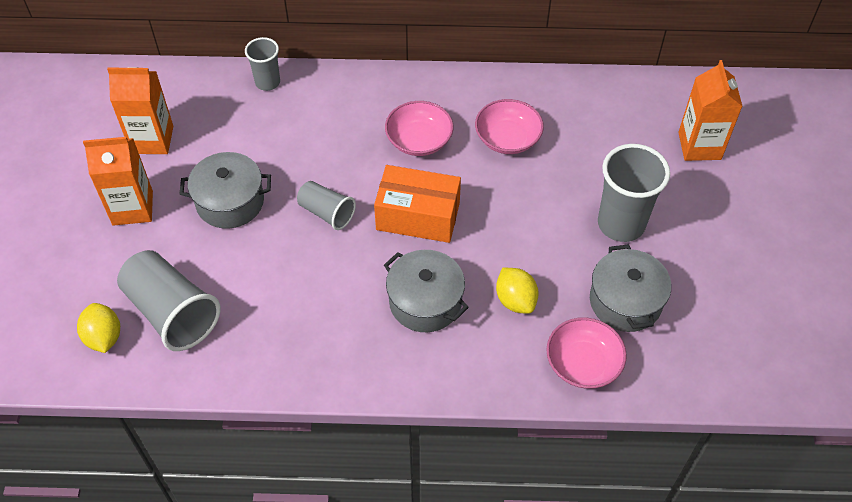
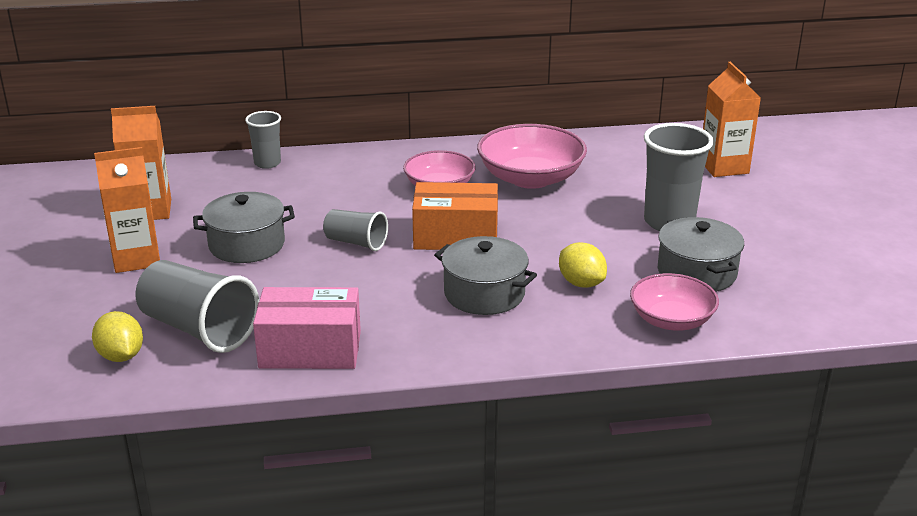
camera: 10 degrees left, 25 degrees down
(261, 353) = (310, 349): none -> pink box
(507, 138) = (530, 178): pink bowl -> pink bowl, size x1.53

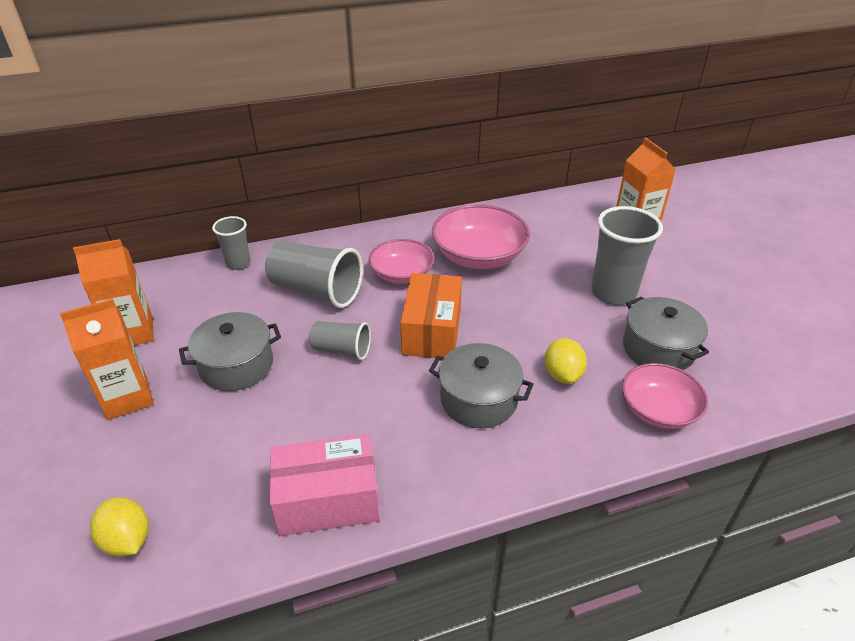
camera: 10 degrees left, 10 degrees up
(198, 329) = (206, 488): grey cup -> grey cup (316, 291)
(455, 236) = (432, 331): orange box -> orange box turned 75 degrees counterclockwise
(581, 283) = (562, 374): yellow lemon -> yellow lemon turned 45 degrees clockwise

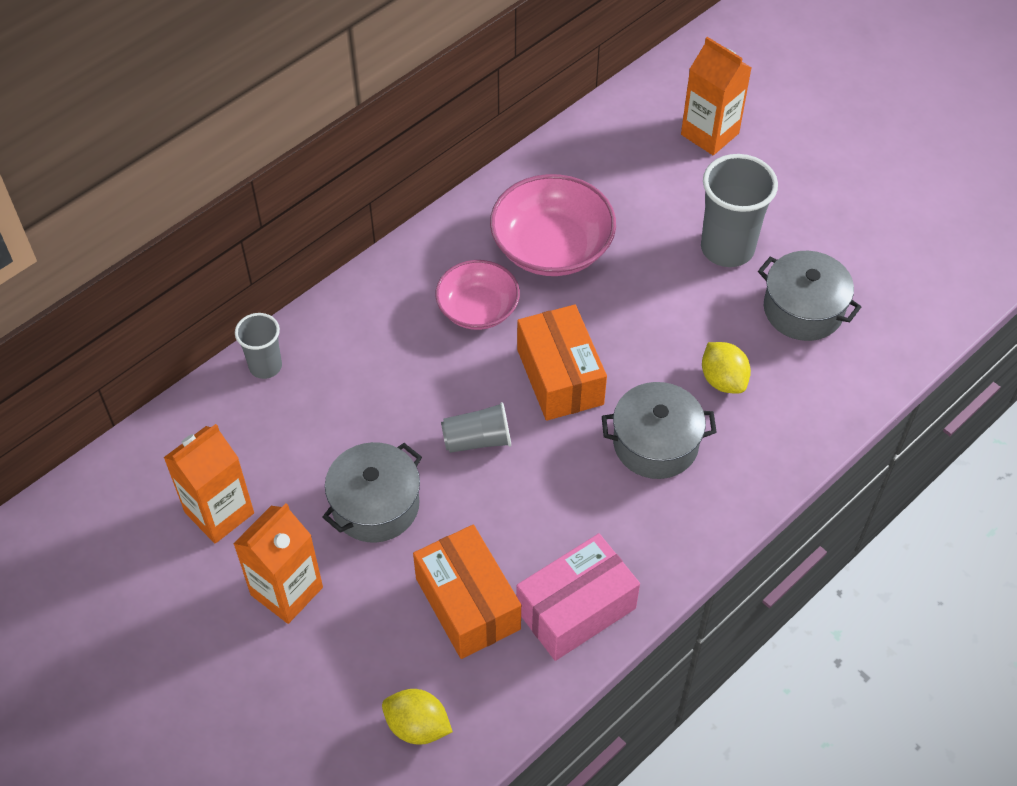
camera: 25 degrees left, 15 degrees up
(245, 459) = (467, 603): none -> orange box
(316, 291) = (392, 371): grey cup -> none
(658, 410) = (831, 386): pink bowl -> none

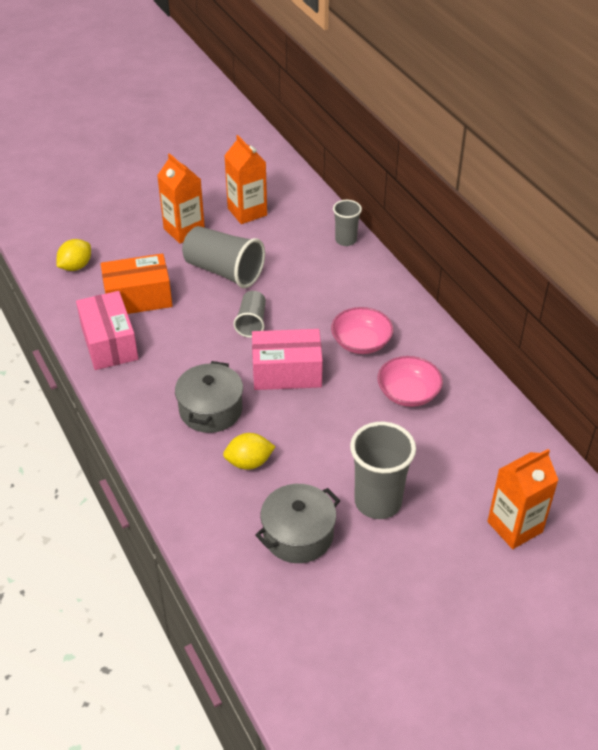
camera: 105 degrees right, 10 degrees down
(375, 505) = (224, 271): grey pot -> grey cup
(552, 247) = (408, 393): pink bowl -> pink bowl, size x0.65
(560, 376) = (287, 372): orange box -> pink box

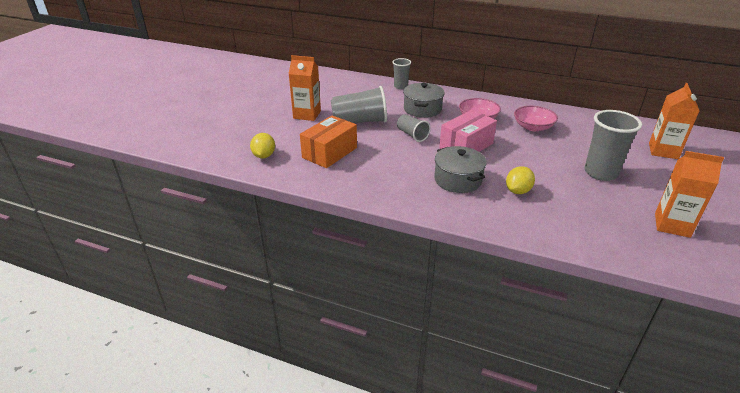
camera: 40 degrees left, 10 degrees down
(109, 343) = (347, 180): pink box -> none
(247, 212) = (330, 95): orange carton -> orange carton (672, 225)
(298, 535) = (596, 207): grey pot -> grey pot (422, 109)

